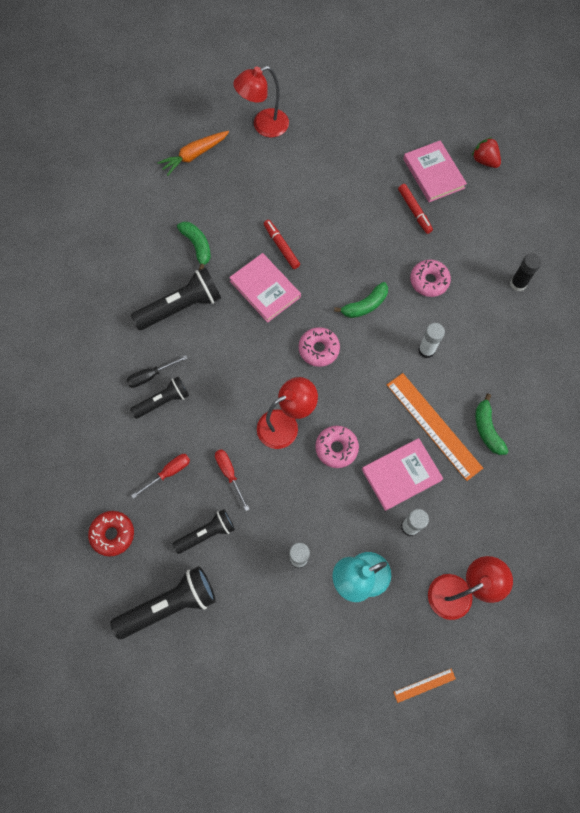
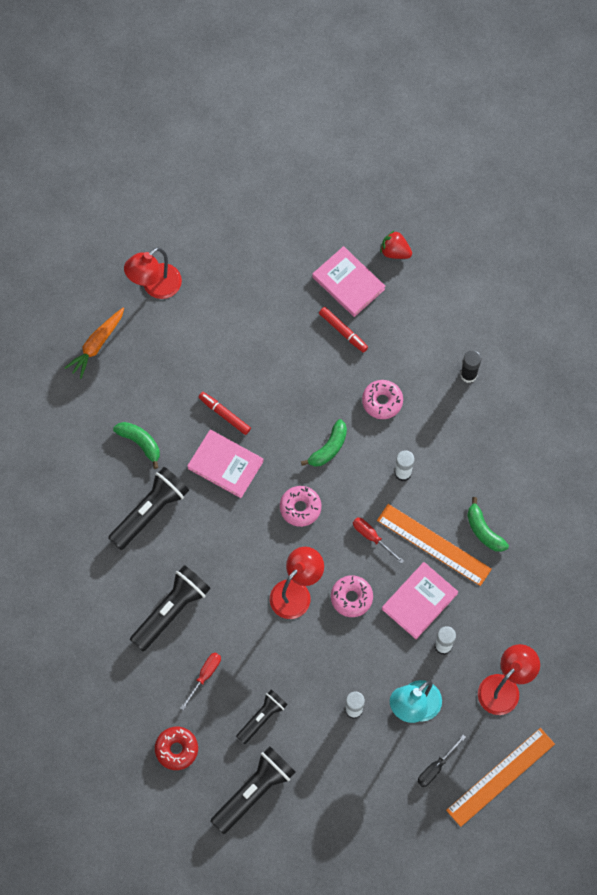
camera: 20 degrees left, 0 degrees up
(151, 376) = (149, 590): black screwdriver -> black screwdriver (436, 767)
(163, 401) = (171, 611): black flashlight -> black flashlight, size x1.60
(229, 474) = (261, 656): red screwdriver -> red screwdriver (372, 537)
(424, 685) = (501, 777): orange ruler -> orange ruler, size x2.20

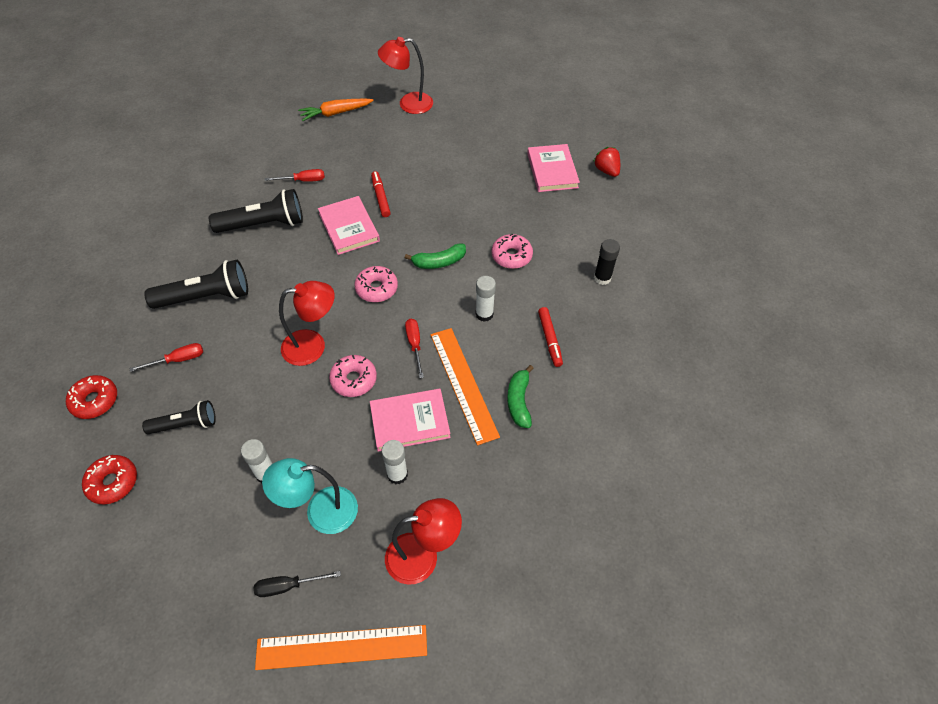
camera: 35 degrees right, 15 degrees down
(140, 443) = (303, 180): green banana -> red screwdriver
(254, 791) = (113, 482): black flashlight -> red donut
(343, 331) = (521, 196): red marker -> red marker (550, 339)

